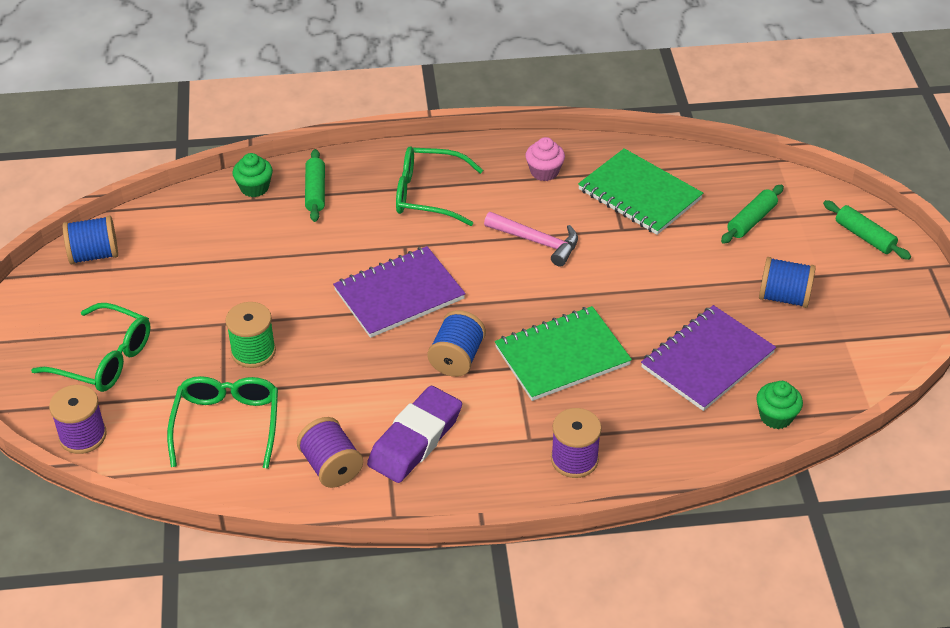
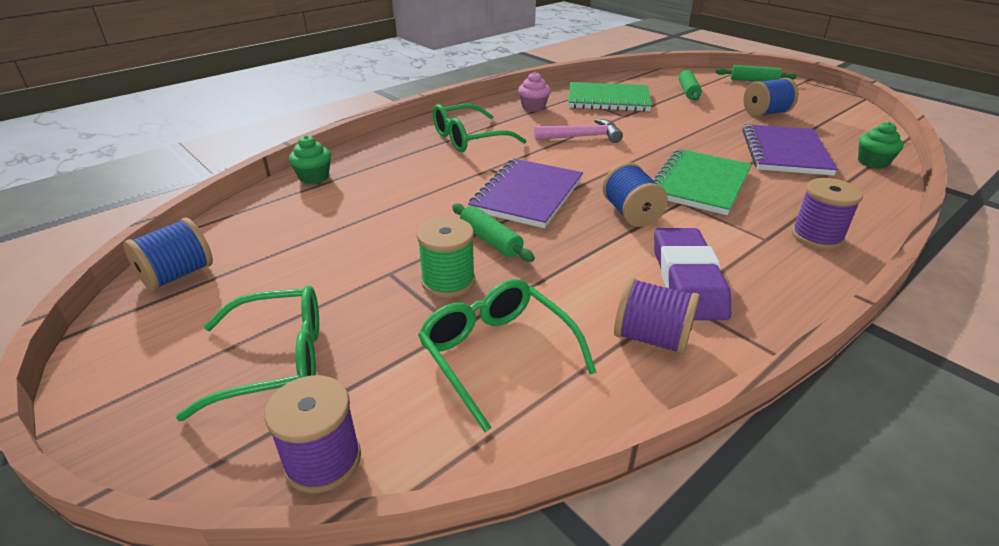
camera: 35 degrees left, 10 degrees down
(315, 191) = (374, 163): green rolling pin -> green rolling pin (490, 240)

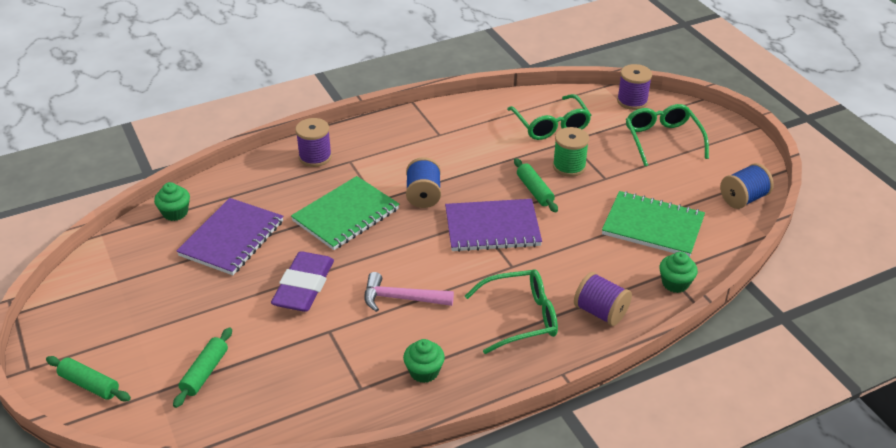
camera: 165 degrees left, 5 degrees up
(276, 361) = (662, 140): green glasses -> green glasses turned 75 degrees clockwise
(527, 195) = (492, 228): purple notebook -> purple notebook turned 45 degrees clockwise
(533, 107) = (424, 372): pink cupcake -> green cupcake
(608, 100) = (321, 372): green notebook -> green notebook (653, 226)
(651, 338) = (469, 120): purple spool -> purple spool (600, 312)
(687, 280) = (425, 144): purple eraser -> purple eraser (304, 286)
(766, 113) = (171, 304): blue spool -> none

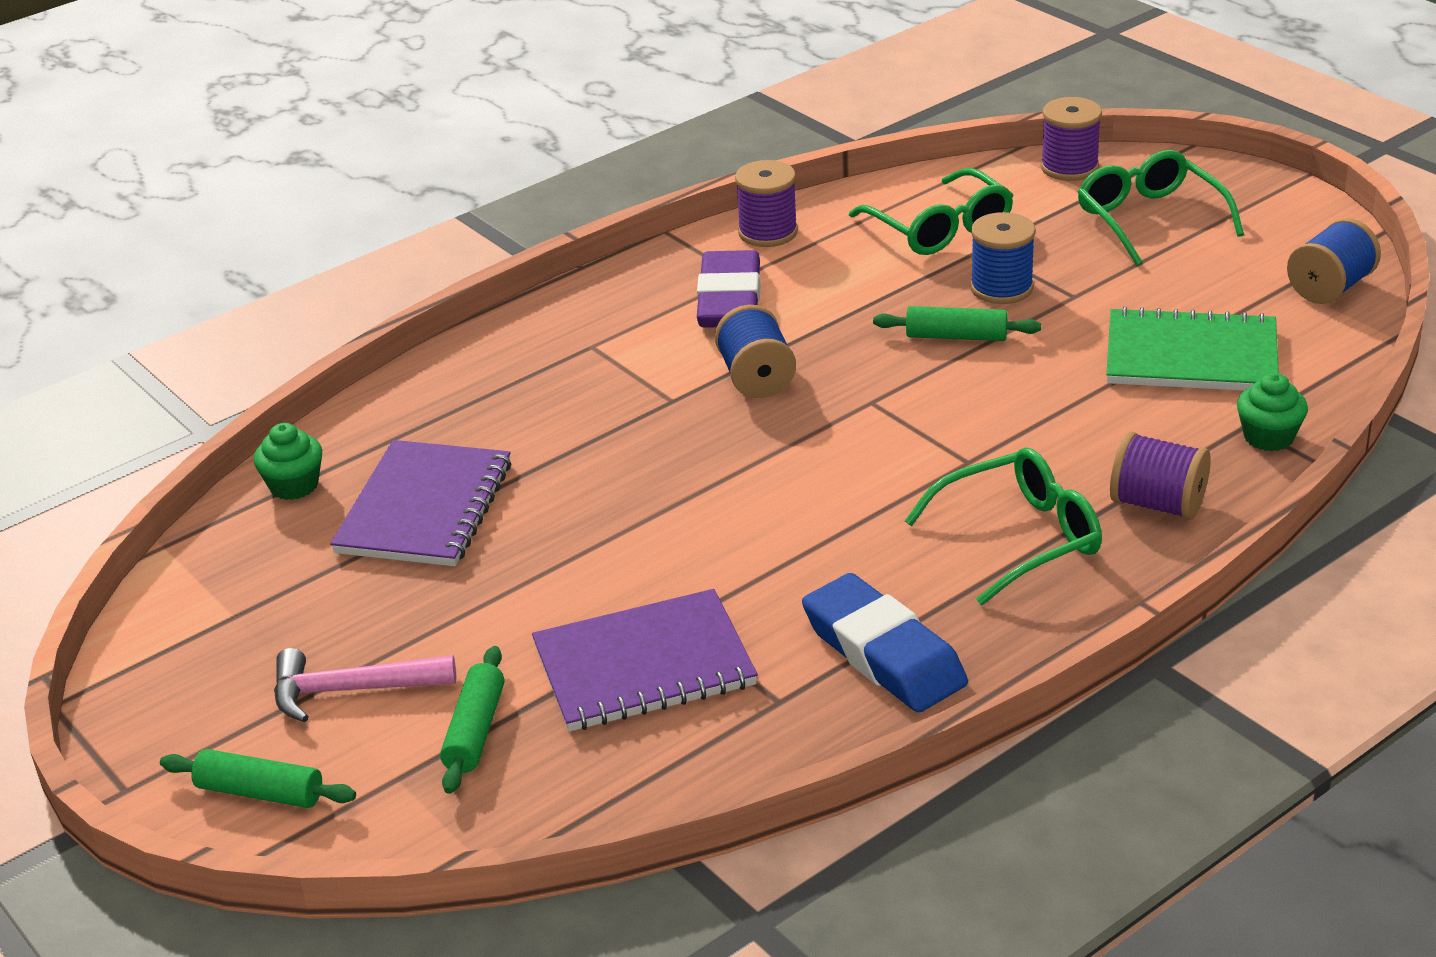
camera: 10 degrees left, 5 degrees down
(304, 286) = (599, 561): purple eraser -> purple eraser (729, 300)
(315, 157) = (523, 350): purple spool -> purple spool (768, 232)
(346, 215) = (625, 434): green notebook -> none
(401, 298) = (790, 547): pink hammer -> pink hammer (352, 690)
(424, 372) = (883, 653): green cupcake -> blue eraser
(492, 228) = (905, 407): purple notebook -> purple notebook (644, 666)
(534, 191) = (956, 336): green rolling pin -> green rolling pin turned 45 degrees counterclockwise
(569, 166) = (1001, 288): green spool -> blue spool

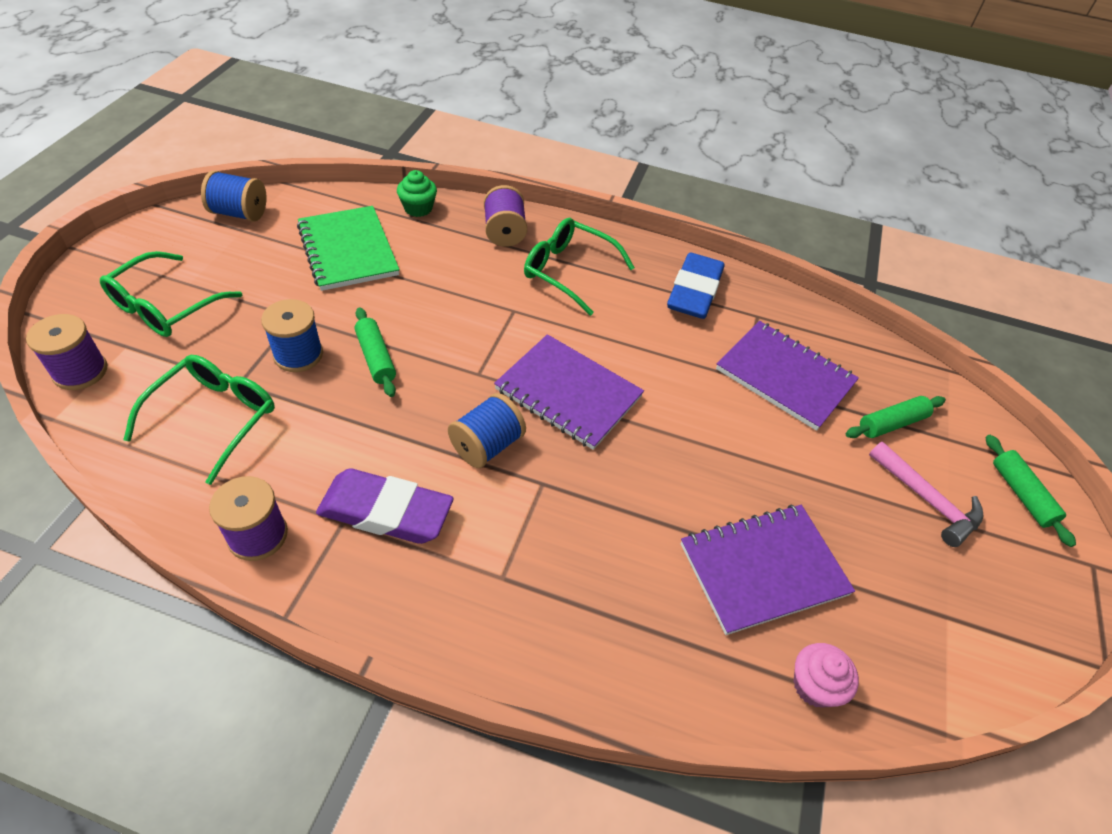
camera: 130 degrees left, 15 degrees up
(294, 485) = (814, 685): green cupcake -> pink cupcake
(729, 300) = (386, 512): purple eraser -> purple eraser turned 45 degrees clockwise
(782, 458) = (568, 393): none -> purple notebook

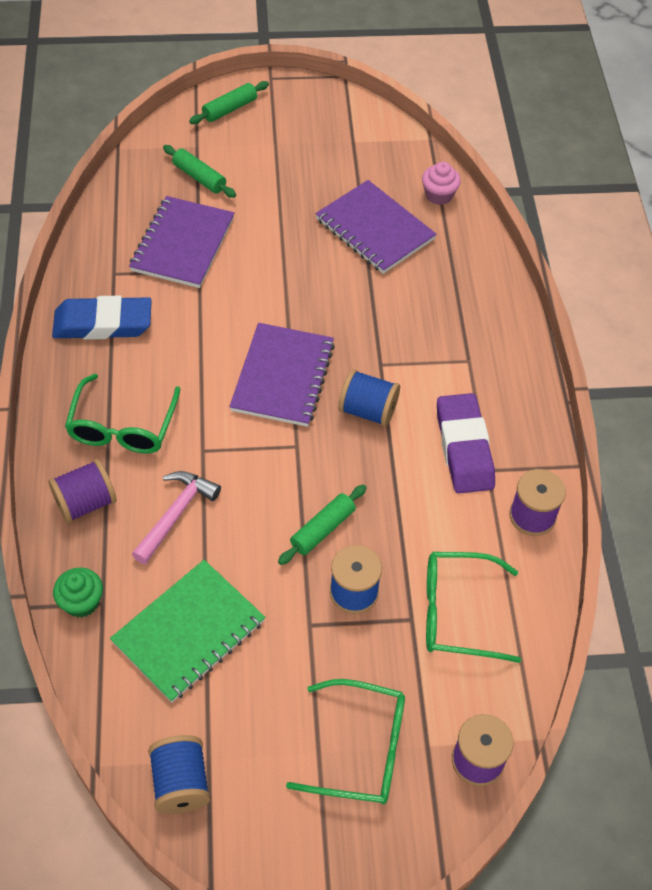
camera: 110 degrees left, 5 degrees up
(926, 500) = (264, 155): pink hammer -> pink hammer (176, 514)

